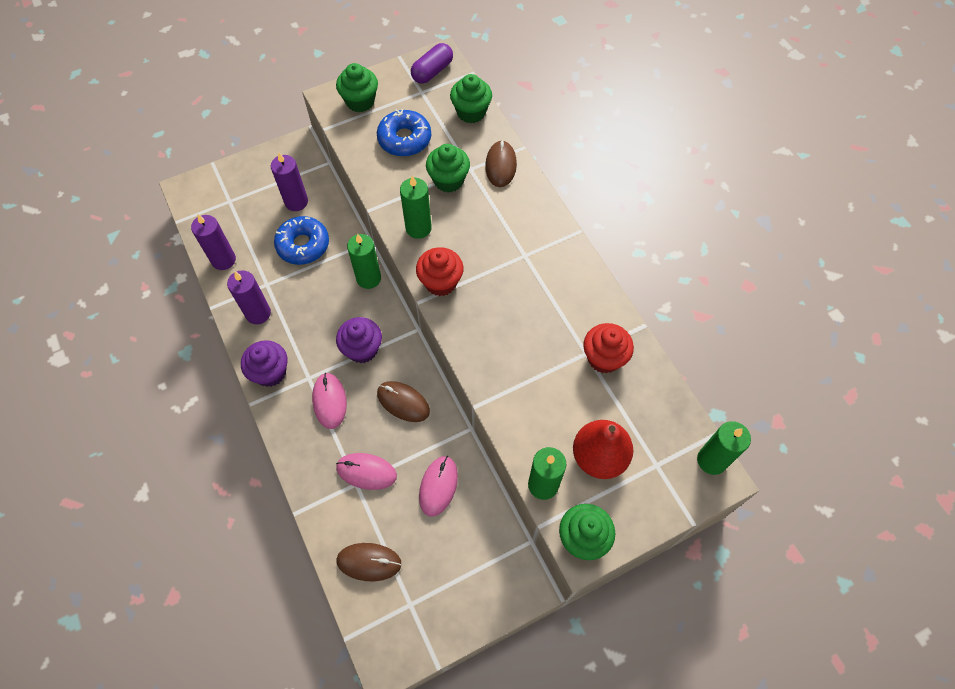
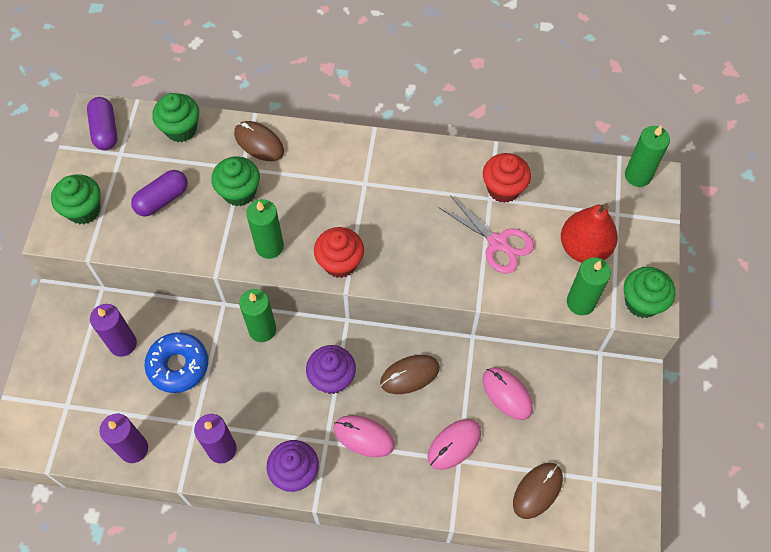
camera: 55 degrees left, 0 degrees up
(404, 139) = (162, 199): blue donut -> purple capsule
(548, 384) = (497, 243): none -> pink scissors

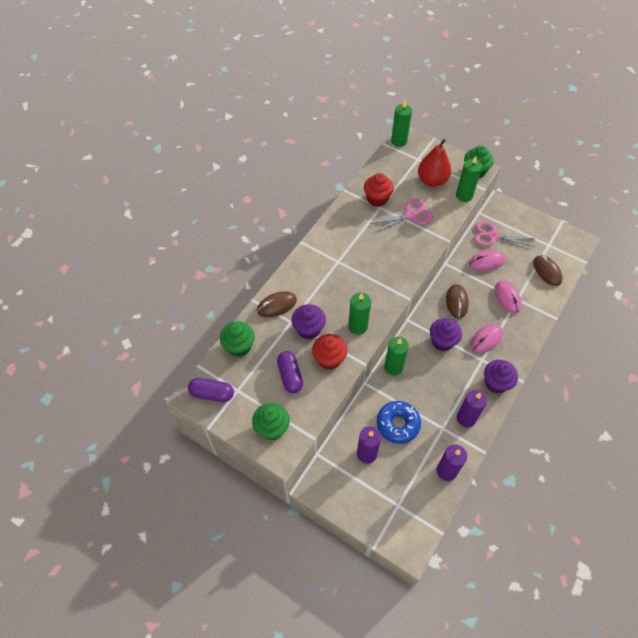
camera: 65 degrees left, 5 degrees down
(239, 192) = (308, 329): green cupcake -> purple cupcake
(340, 263) = (387, 294): red cupcake -> red cupcake (329, 359)
(563, 388) = (493, 236): none -> pink scissors

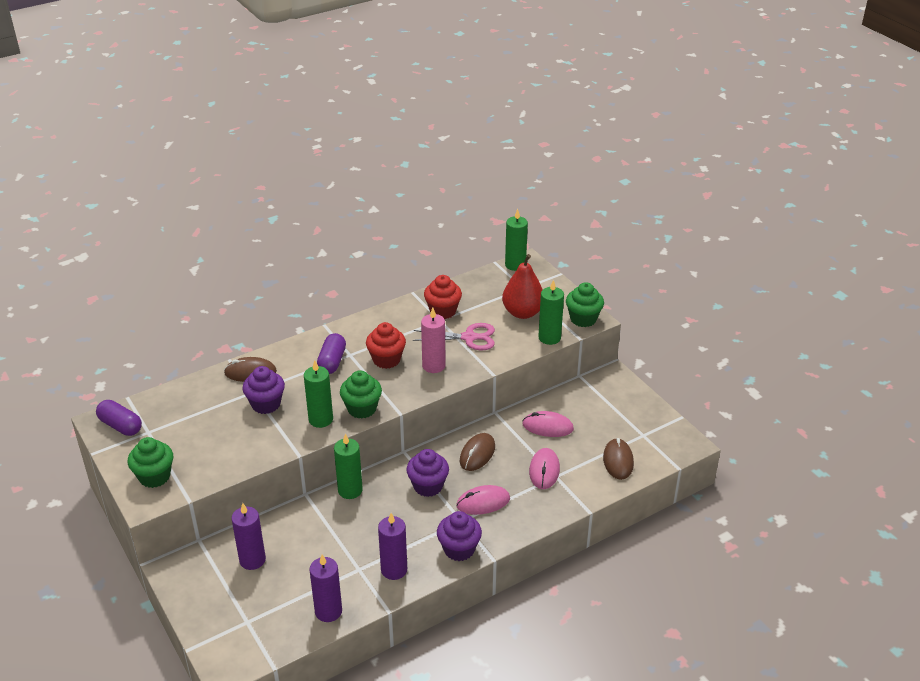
camera: 25 degrees right, 20 degrees down
(239, 346) = (182, 395): green cupcake -> green cupcake (362, 409)
(290, 376) = (211, 438): purple capsule -> purple capsule (332, 361)
(329, 359) = (265, 438): red cupcake -> red cupcake (386, 360)
(398, 424) = (310, 546): blue donut -> none
(403, 249) = (433, 366): none -> pink candle
(493, 236) = (577, 404): pink scissors -> none

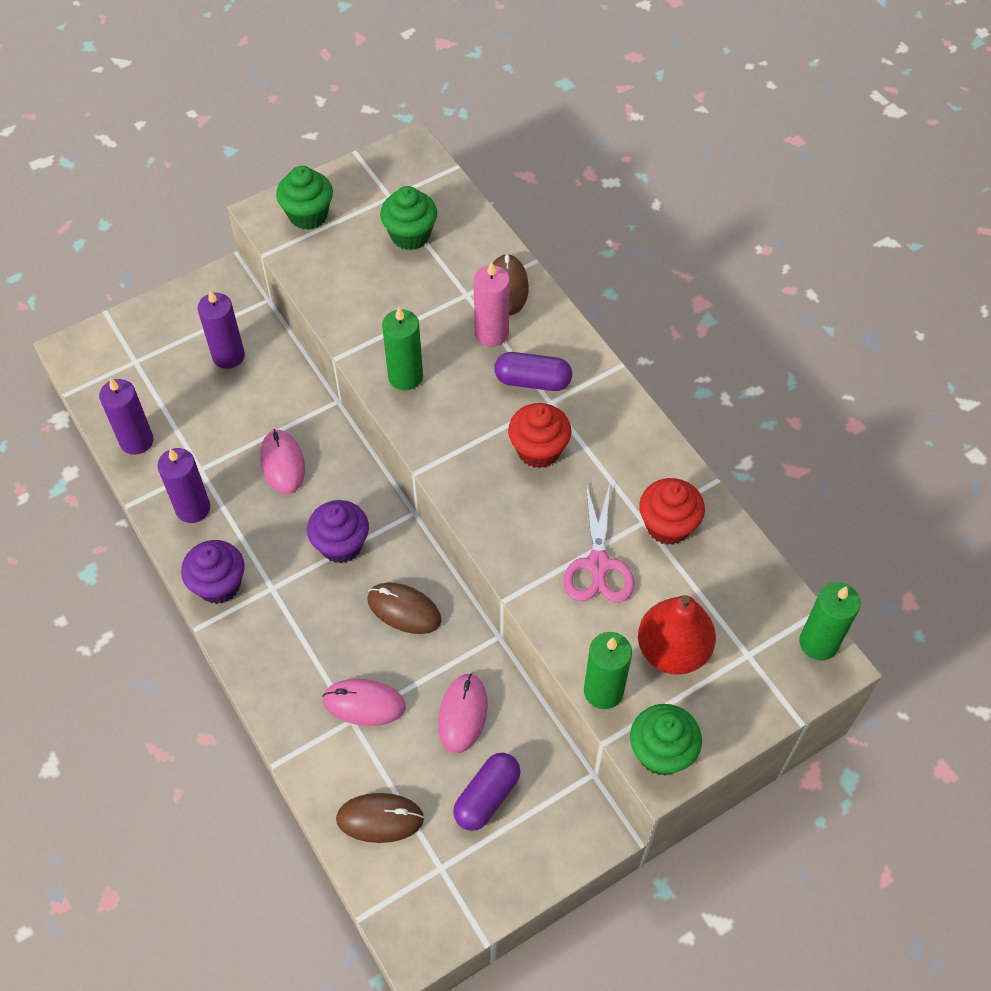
camera: 90 degrees right, 20 degrees up
(121, 426) = (402, 169): purple capsule -> purple capsule (487, 797)
(266, 404) = (439, 311): purple cupcake -> none
(350, 490) = (339, 451): green candle -> none
(362, 409) = (426, 424): green cupcake -> green cupcake (410, 235)
(433, 366) = (525, 514): pink candle -> pink candle (491, 333)
(483, 502) = (304, 616): pink mouse -> pink mouse (282, 463)

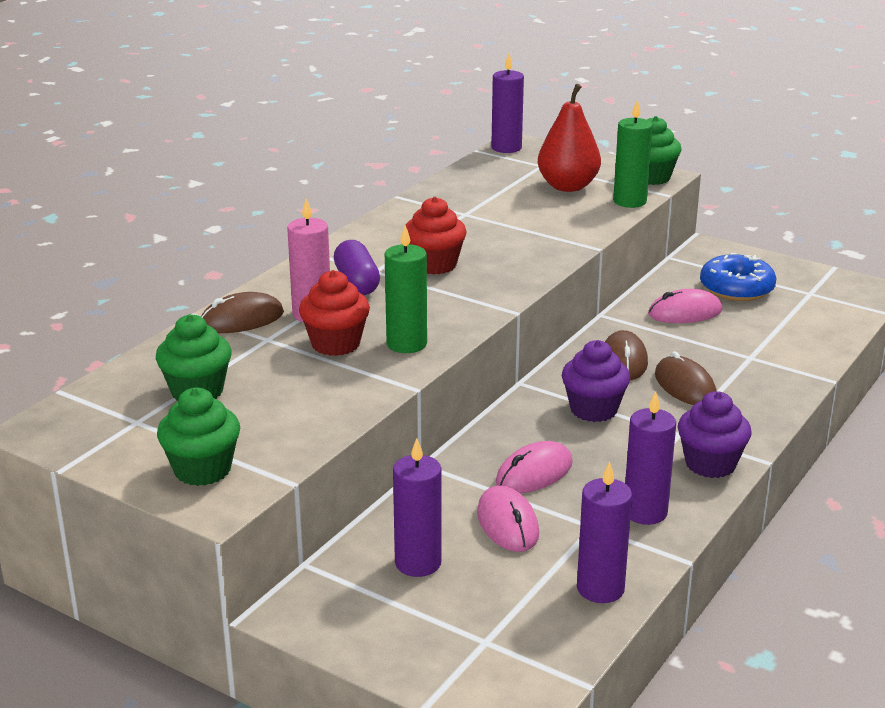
camera: 115 degrees left, 30 degrees down
(364, 703) = (729, 355): pink mouse -> pink mouse (507, 523)
(380, 819) = (809, 324): brown mouse -> brown mouse (685, 386)
(487, 797) = (736, 288): purple capsule -> blue donut
(598, 564) = (524, 222): pink scissors -> none
(667, 526) = (460, 205): red cupcake -> red cupcake (335, 344)
(818, 643) = (506, 148): green candle -> purple candle

